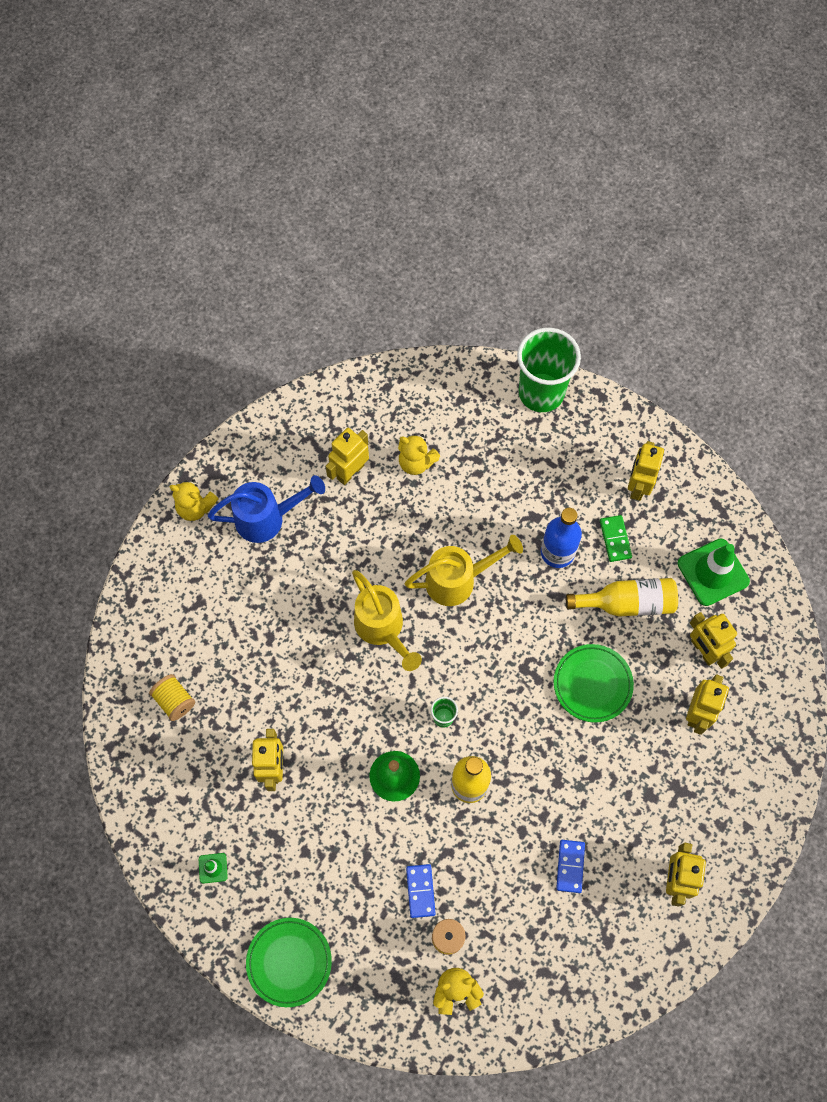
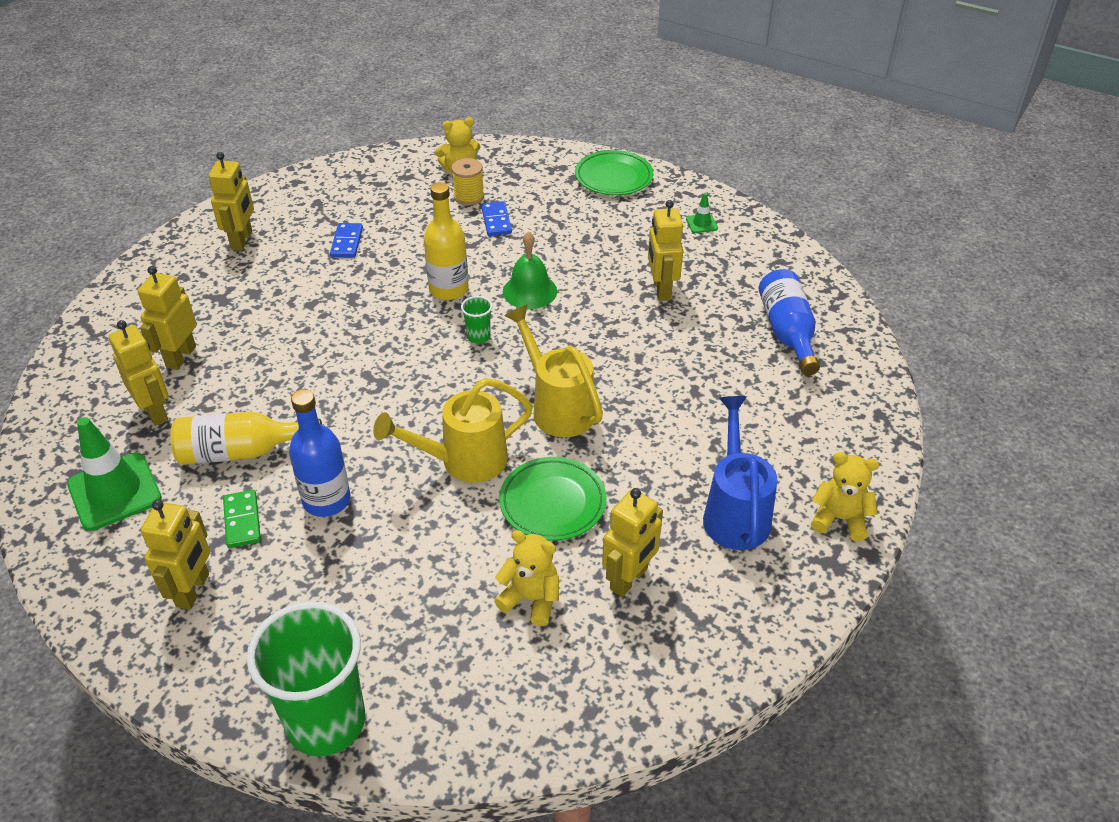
camera: 175 degrees right, 25 degrees down
(174, 701) = (787, 332): yellow spool -> blue bottle
(267, 518) = (735, 512): blue watering can -> blue watering can turned 105 degrees clockwise
(592, 684) = (301, 373): green plate -> green plate (552, 503)

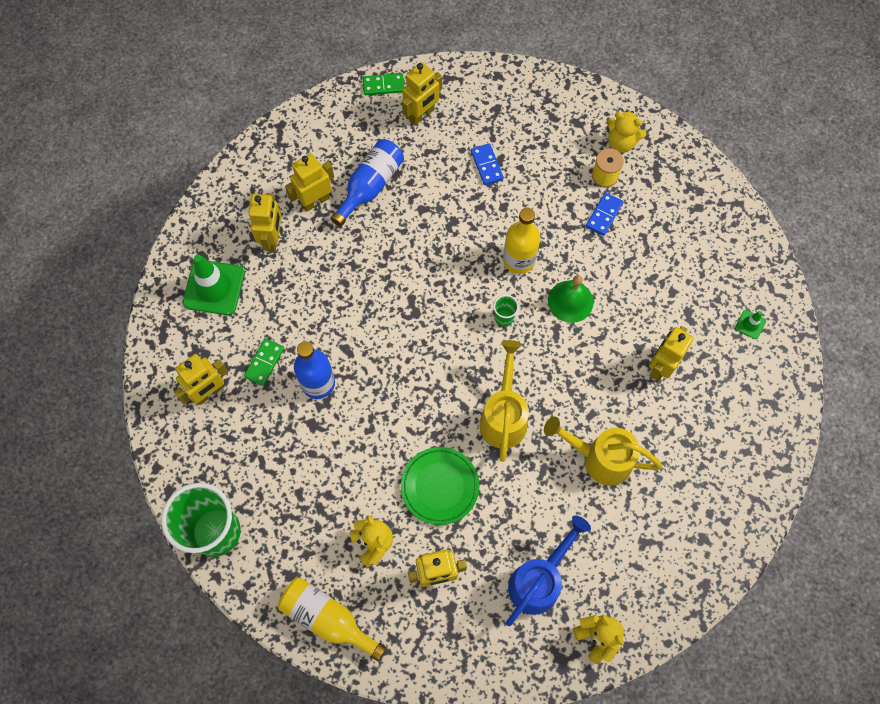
camera: 40 degrees right, 25 degrees up
(179, 239) = (383, 85): none -> green domino
(241, 452) = (298, 308): yellow bottle -> yellow bottle (327, 619)
(347, 242) = (487, 165): blue domino -> blue domino turned 60 degrees counterclockwise
(464, 461) = (415, 414): yellow watering can -> yellow watering can (599, 458)
(613, 177) = (728, 229): green plate -> none
(787, 332) = (712, 470): blue bottle -> blue bottle (370, 186)

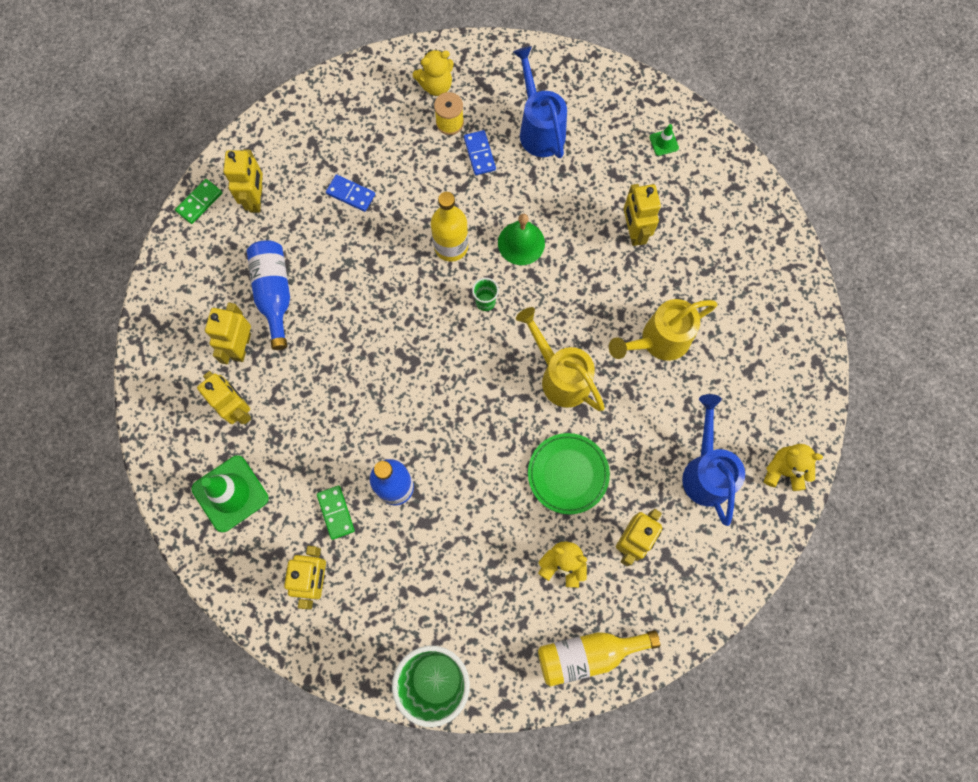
camera: 45 degrees left, 5 degrees up
(665, 235) = (539, 129): none -> blue watering can

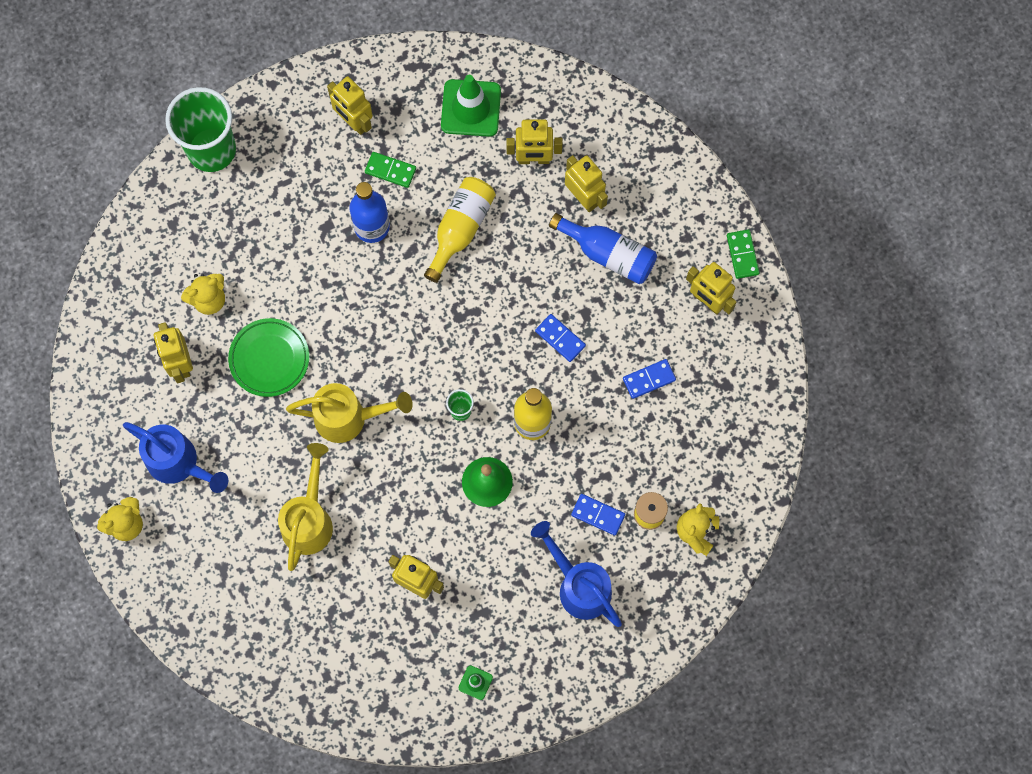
camera: 130 degrees right, 0 degrees up
(370, 276) = (560, 338): none -> blue domino
(539, 129) = (579, 586): blue watering can -> blue watering can turned 150 degrees counterclockwise
(588, 654) = (133, 264): yellow bottle -> yellow bottle (460, 229)

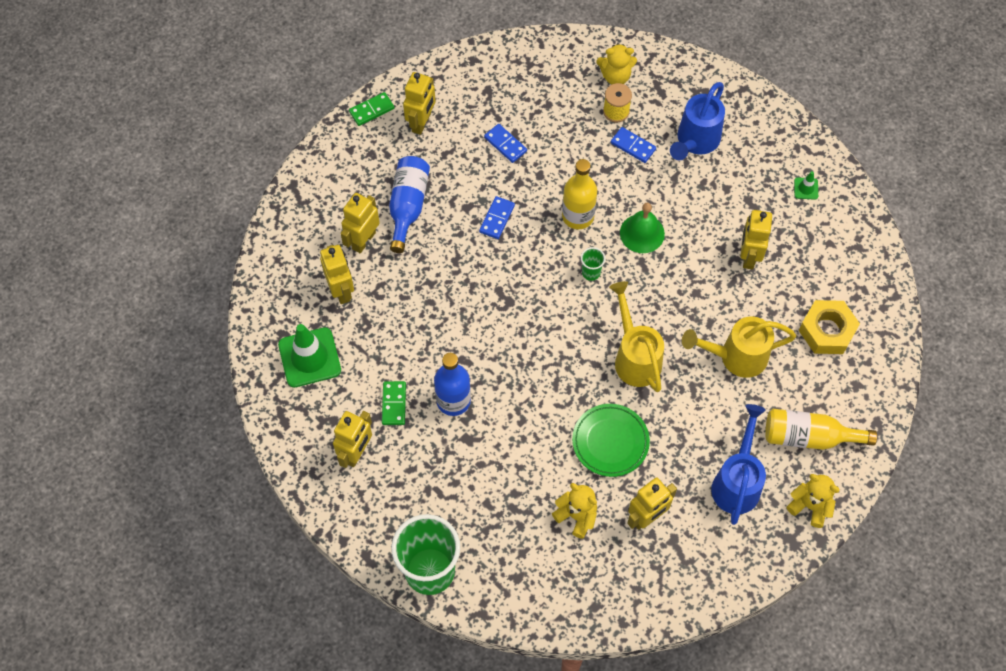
camera: 110 degrees left, 10 degrees down
(300, 626) = (827, 331): none -> yellow nut
(460, 229) = (428, 327): yellow bottle -> yellow bottle (808, 437)
(598, 515) = (633, 146): blue domino -> blue domino turned 60 degrees counterclockwise

